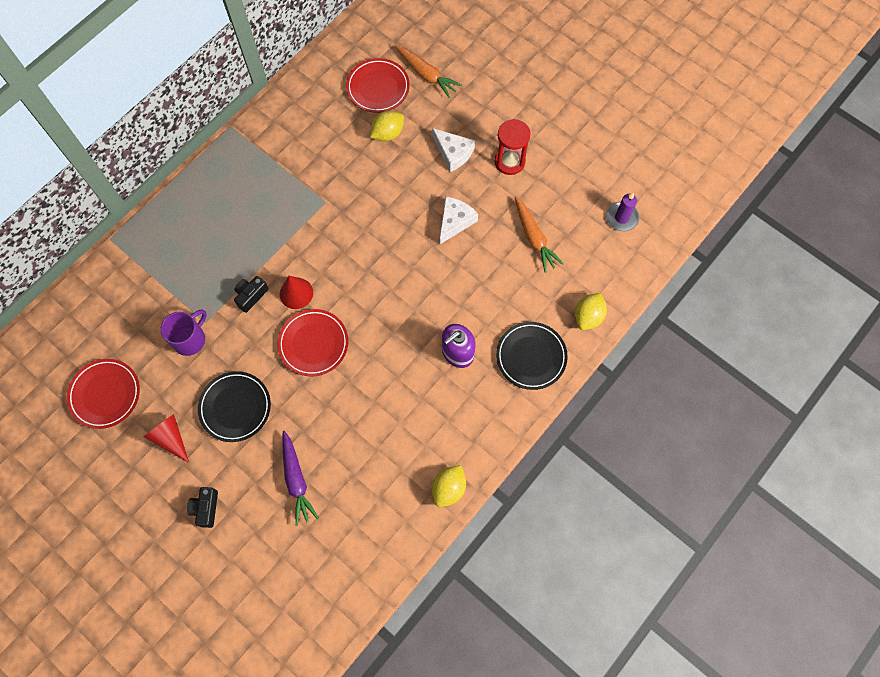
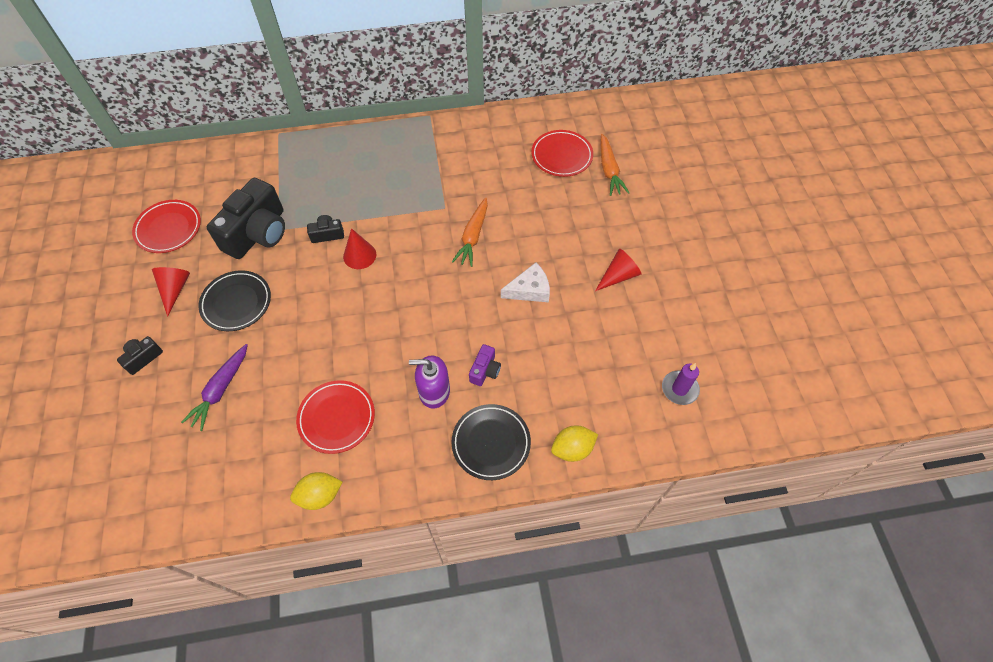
camera: 40 degrees right, 10 degrees down
(190, 339) = (258, 233): purple mug -> black camera
(313, 344) = (335, 300): red plate -> red plate (336, 418)
(387, 133) = (538, 191): yellow lemon -> none
(453, 153) = (577, 238): white cheese -> none
(479, 308) = (485, 370): none -> purple camera
(509, 161) = (618, 276): red hourglass -> red cone
(534, 237) = (584, 348): orange carrot -> orange carrot (473, 236)

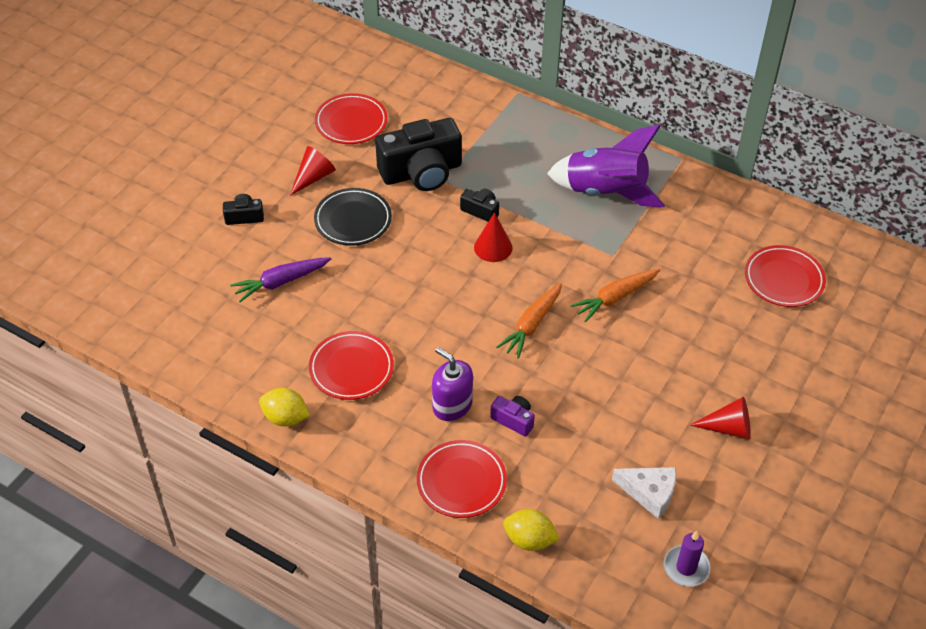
camera: 40 degrees right, 10 degrees down
(401, 167) = (605, 192): none -> purple rocket
(485, 370) = (513, 420): purple camera -> purple camera turned 120 degrees counterclockwise
(491, 443) = (461, 482): black plate -> red plate
(529, 290) = (624, 381): white cheese -> white cheese (649, 493)
(609, 170) = (823, 324): orange carrot -> orange carrot (532, 325)

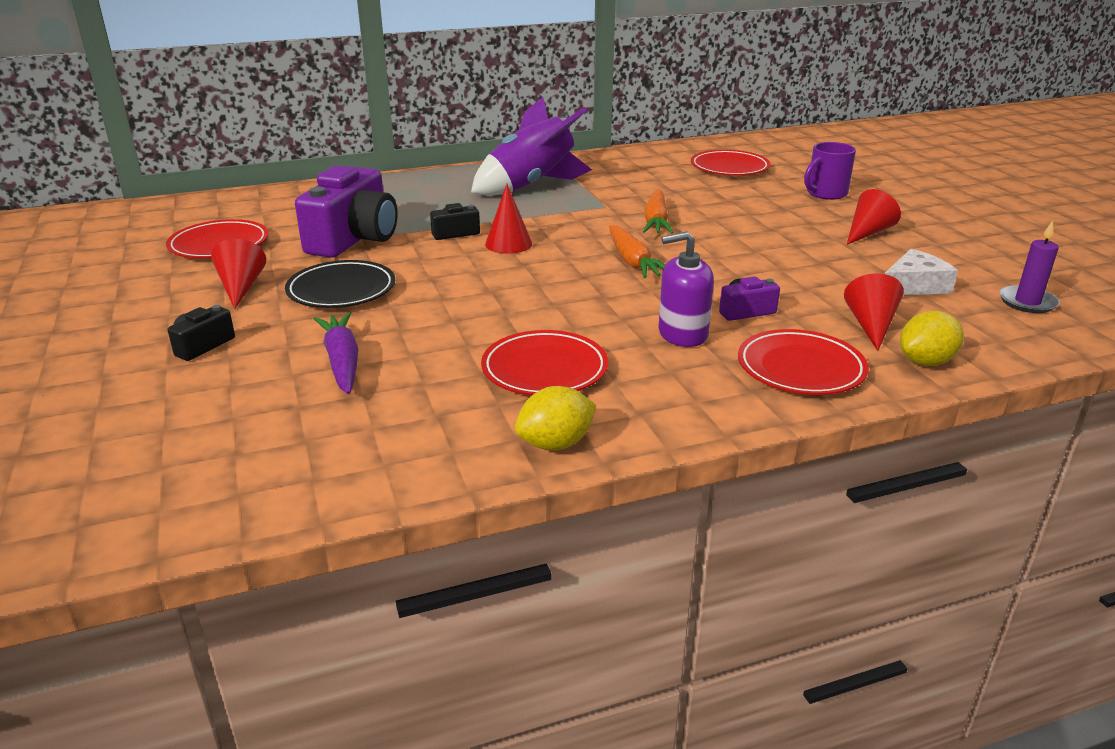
camera: 50 degrees left, 20 degrees down
(281, 282) = (342, 362): purple carrot -> purple carrot turned 150 degrees clockwise
(421, 172) = (354, 239): black camera -> purple camera
(556, 493) = (871, 325): none -> red cone
(791, 367) = (825, 193): none -> purple mug

